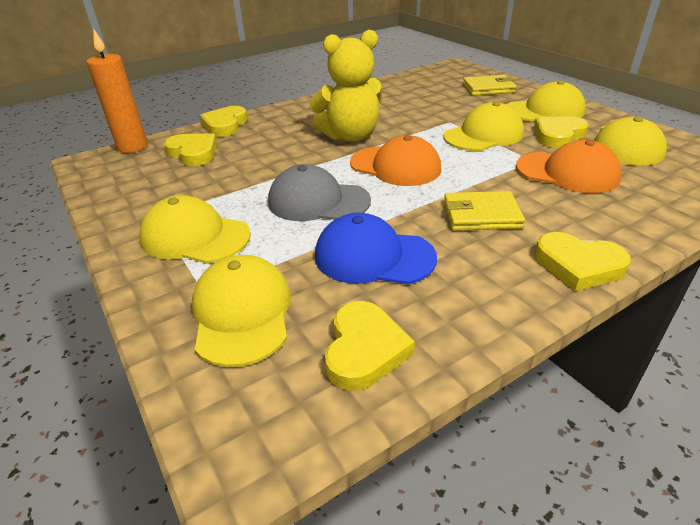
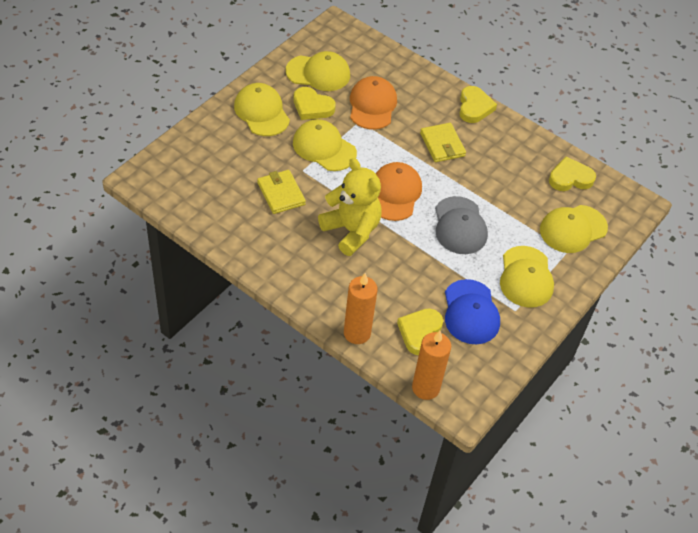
camera: 115 degrees left, 15 degrees up
(225, 125) = (357, 333): yellow heart -> orange candle
(373, 256) = (504, 187): blue cap -> blue cap (470, 312)
(488, 88) = (212, 149): yellow wallet -> yellow wallet (281, 194)

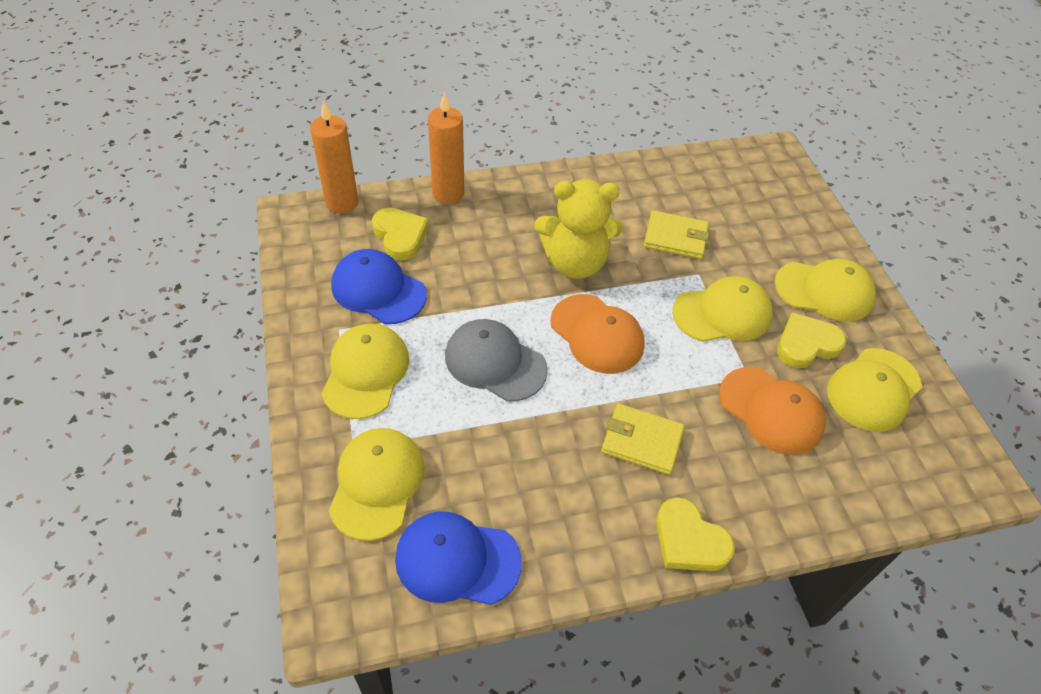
camera: 130 degrees right, 0 degrees up
(526, 277) = (366, 372): yellow cap -> yellow cap turned 60 degrees clockwise
(570, 178) = (457, 560): yellow heart -> blue cap

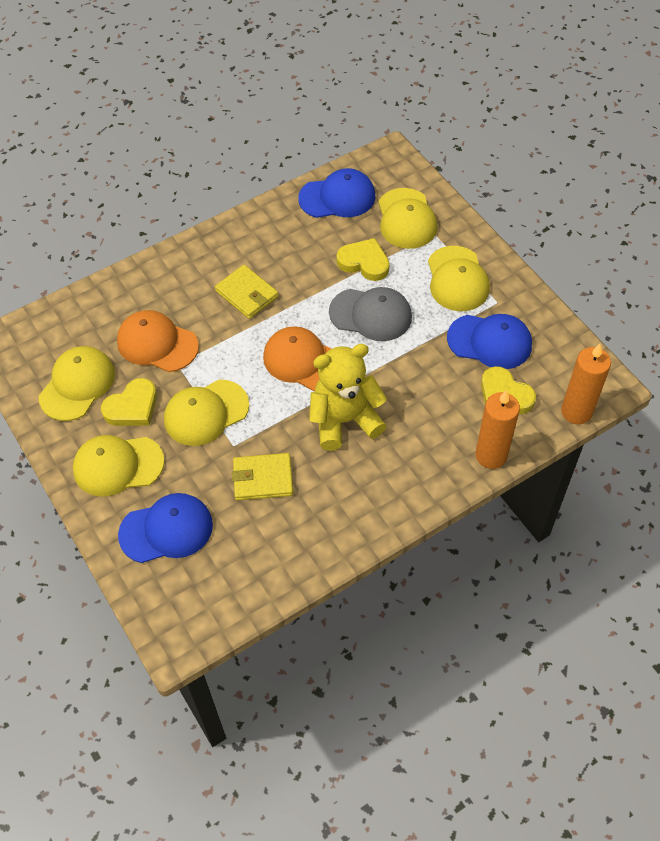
camera: 165 degrees right, 5 degrees up
(642, 441) = (247, 294): yellow wallet -> yellow wallet turned 45 degrees clockwise
(689, 540) = (202, 246): yellow heart -> yellow heart (364, 262)
(777, 225) = (166, 530): none -> blue cap

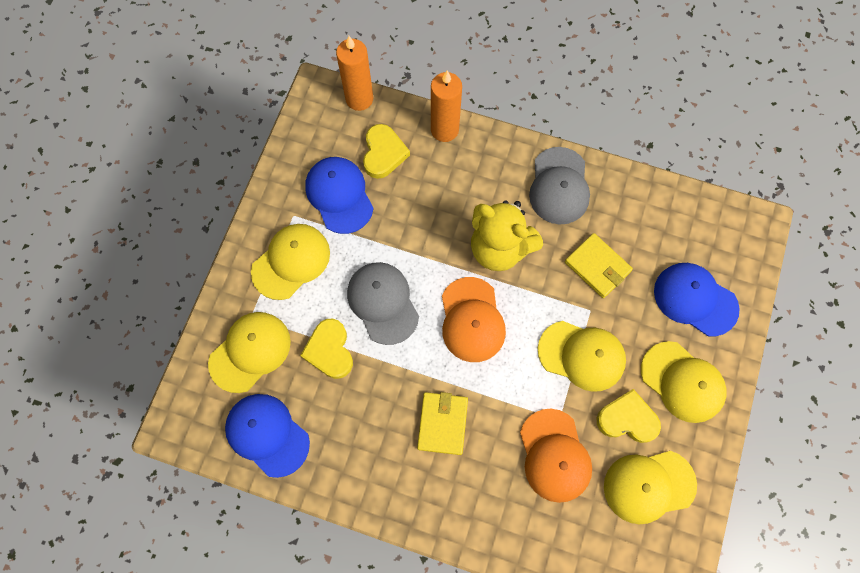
camera: 130 degrees left, 15 degrees up
(359, 505) = (559, 186): none -> grey cap

